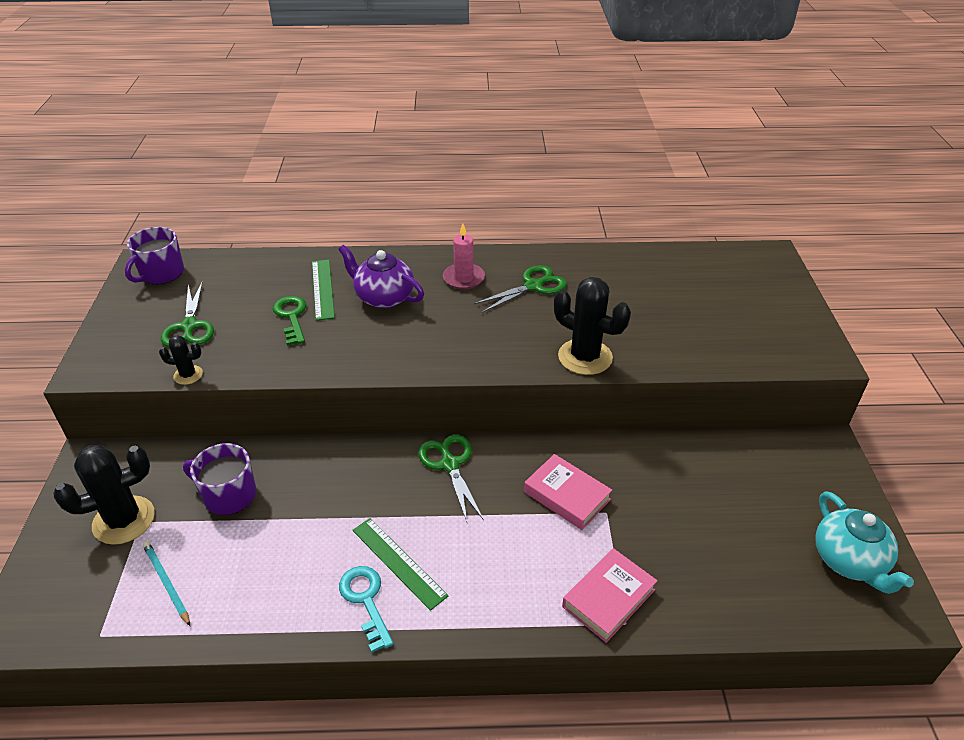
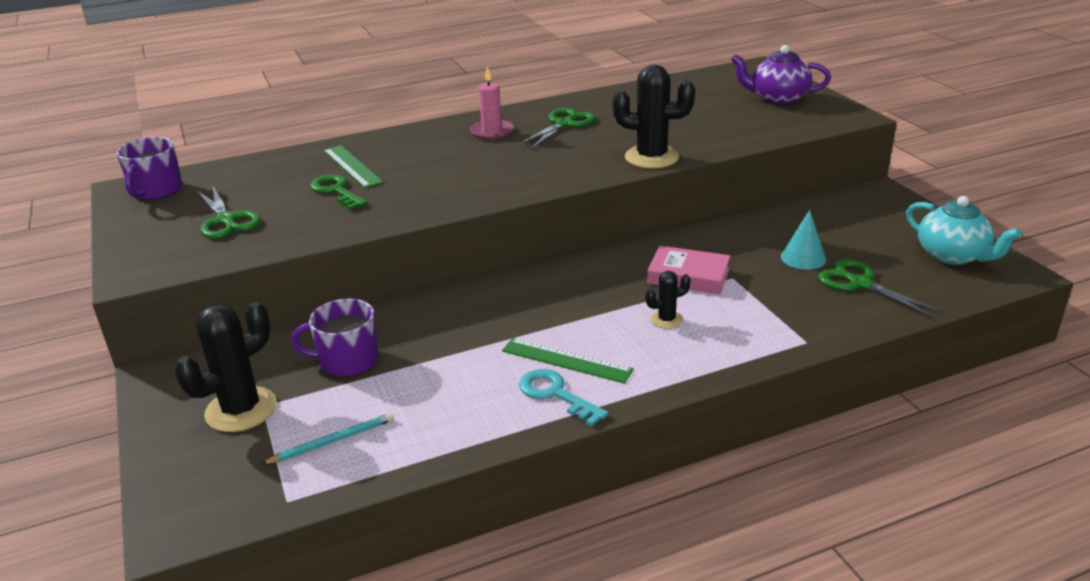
camera: 20 degrees left, 10 degrees down
(166, 583) = (332, 441): turquoise pencil -> turquoise pencil turned 120 degrees clockwise
(188, 375) = (257, 253): black cactus -> black cactus (666, 320)
(383, 297) = (422, 159): purple teapot -> purple teapot (778, 98)
(450, 464) = (561, 283): green scissors -> green scissors (860, 283)
(608, 598) = (779, 330): pink book -> none
(691, 510) = (803, 258): none -> turquoise cone

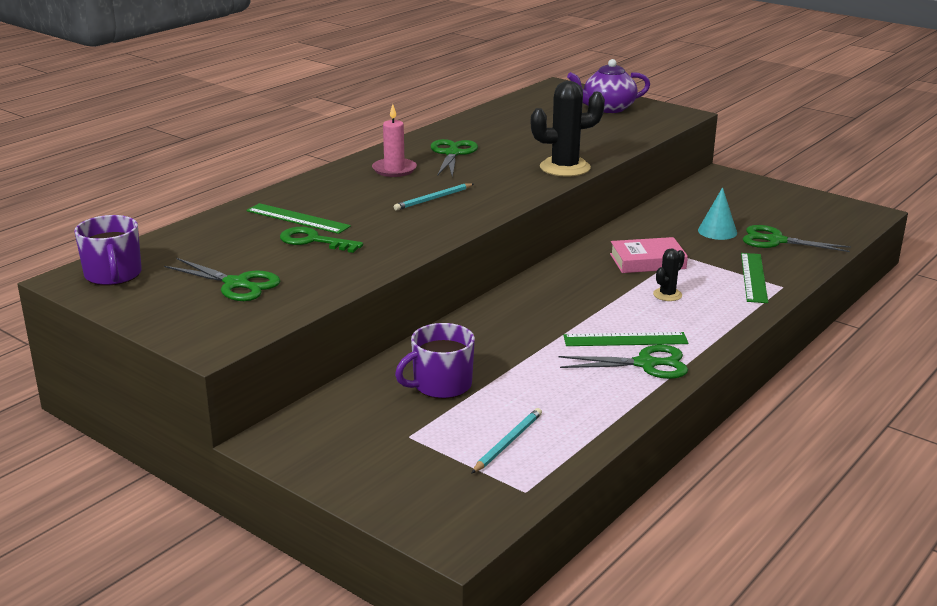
camera: 30 degrees left, 5 degrees down
(241, 410) = (393, 444): black cactus -> none
(488, 168) = (433, 199): none -> turquoise pencil
(555, 394) = (646, 364): turquoise key -> green scissors
(784, 322) = (754, 277): none -> green ruler
(953, 255) = (817, 209): turquoise teapot -> none

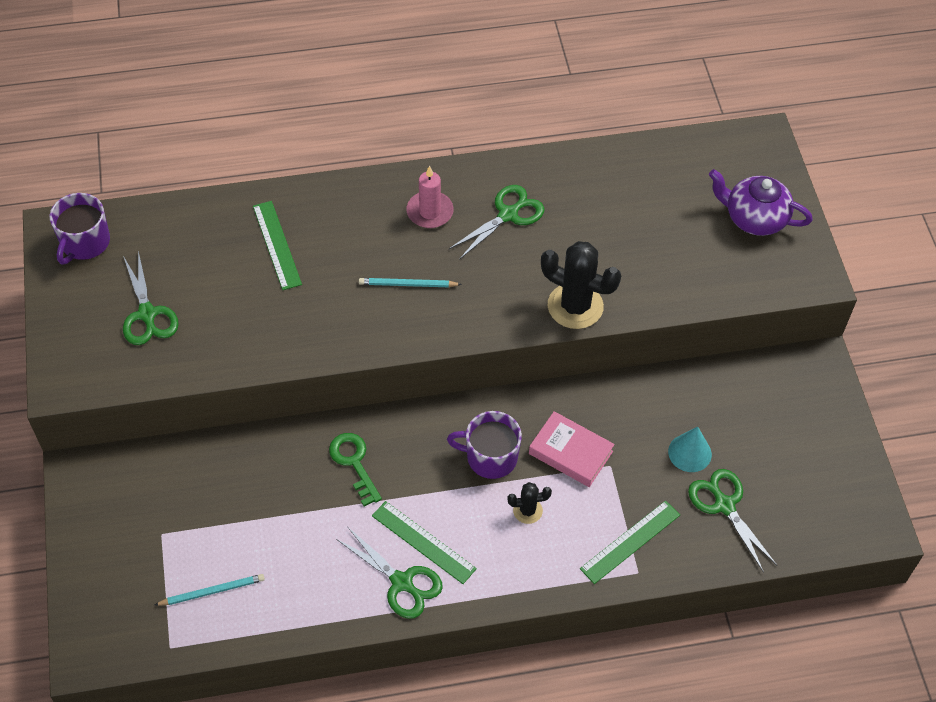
camera: 40 degrees right, 30 degrees up
(313, 241) = (254, 288): green key -> green key (354, 463)
(441, 385) = (238, 494): purple mug -> purple mug (490, 457)

